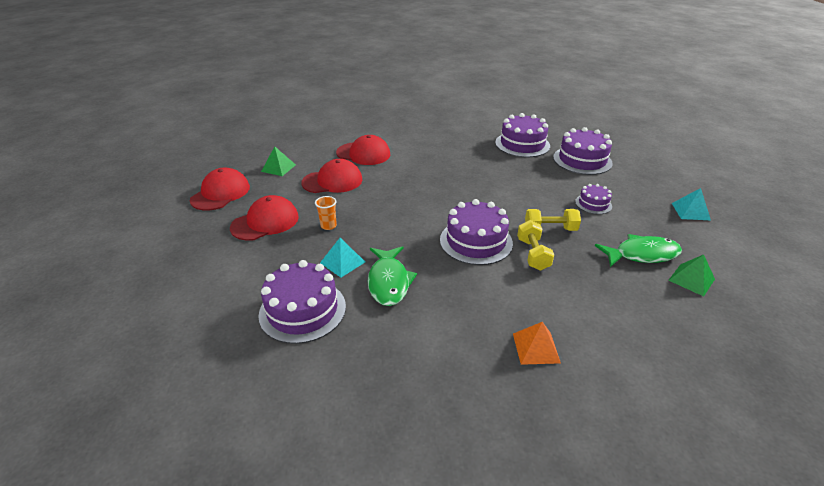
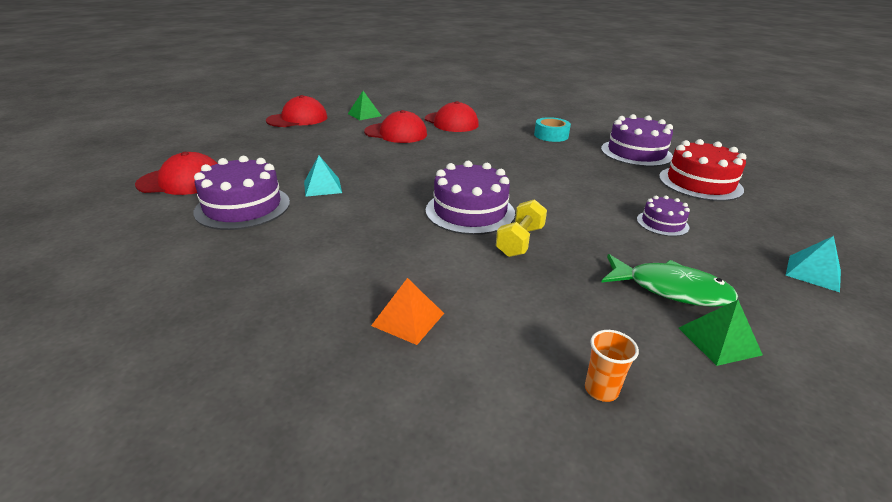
camera: 30 degrees right, 5 degrees down
(265, 222) = (302, 144): red cap -> red cap (182, 181)
(328, 226) = (348, 160): orange cup -> orange cup (601, 390)
(389, 282) = (341, 213): green fish -> none
(452, 144) = (551, 135): none -> turquoise tape
(550, 229) = (572, 228): yellow dumbbell -> none
(582, 160) = (700, 183): purple cake -> red cake

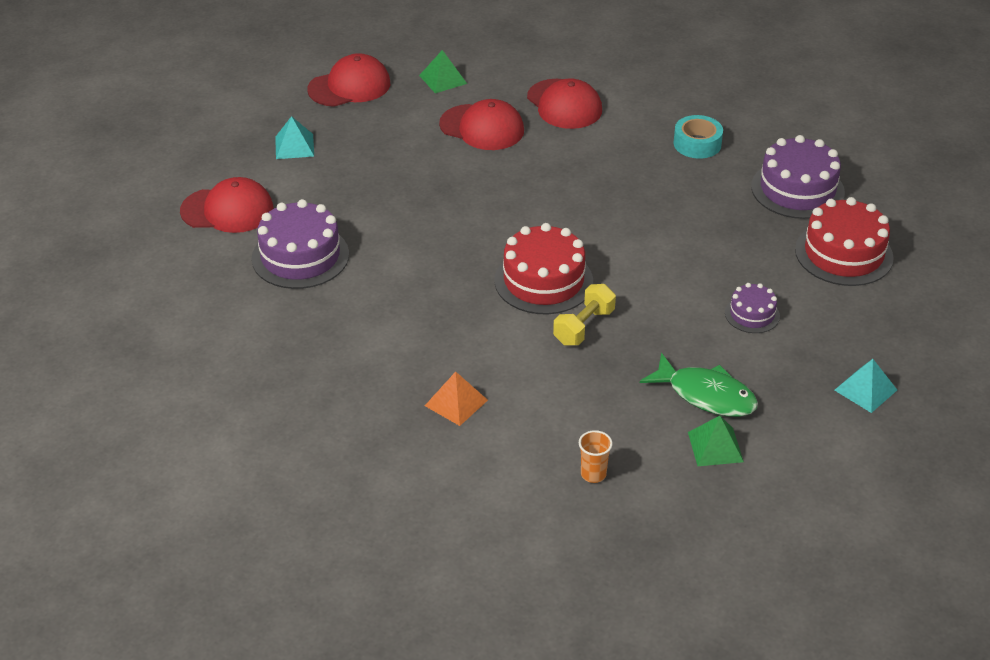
camera: 10 degrees right, 10 degrees up
(322, 187) = (384, 230): turquoise pyramid -> turquoise pyramid (294, 146)
(470, 211) = (543, 281): purple cake -> red cake

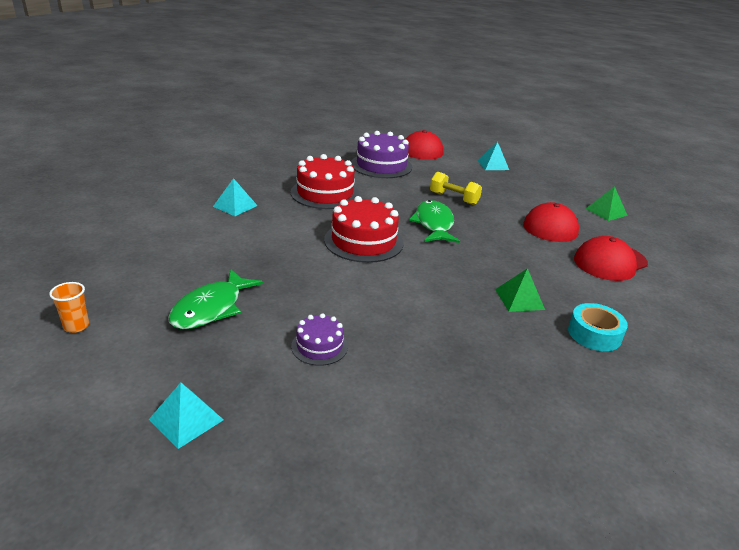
camera: 85 degrees right, 10 degrees down
(349, 86) = (571, 181): red cap -> none
(456, 402) = (235, 206): orange pyramid -> turquoise pyramid
(491, 220) = (434, 224): none -> green fish
(583, 327) = (308, 255): yellow dumbbell -> yellow dumbbell (454, 198)
(593, 474) = (142, 250): orange cup -> orange cup (76, 326)
(715, 447) = (145, 308): green pyramid -> green pyramid (519, 299)
(797, 189) = (545, 404): purple cake -> none
(843, 254) = (429, 432): red cake -> red cake (325, 193)

